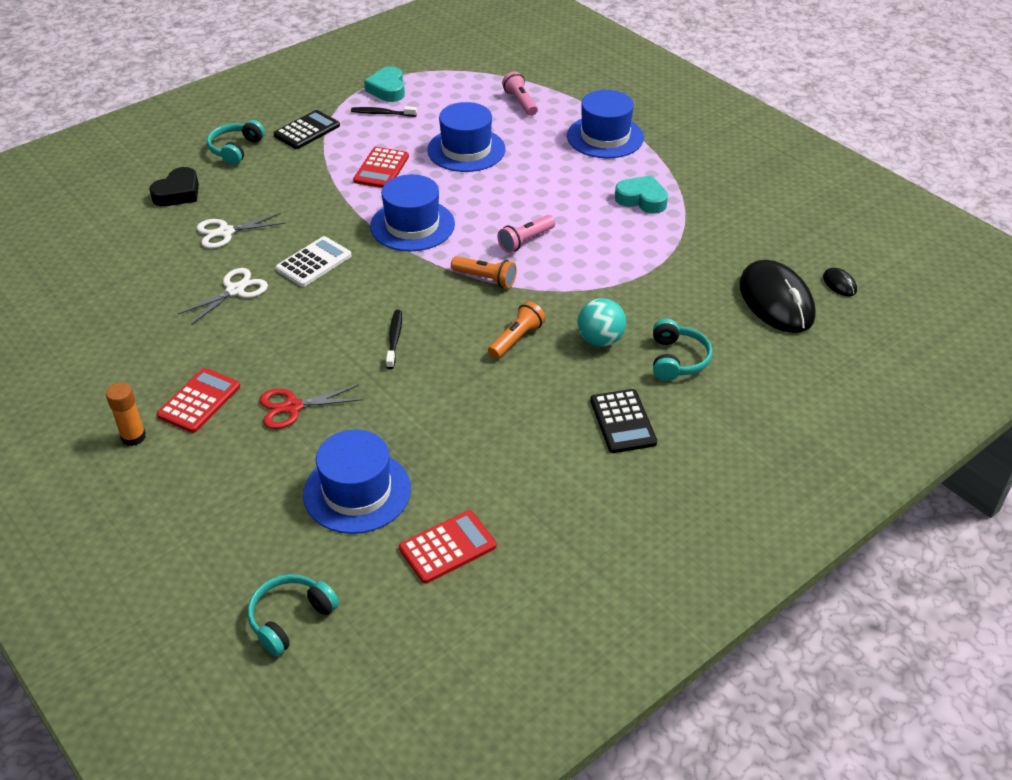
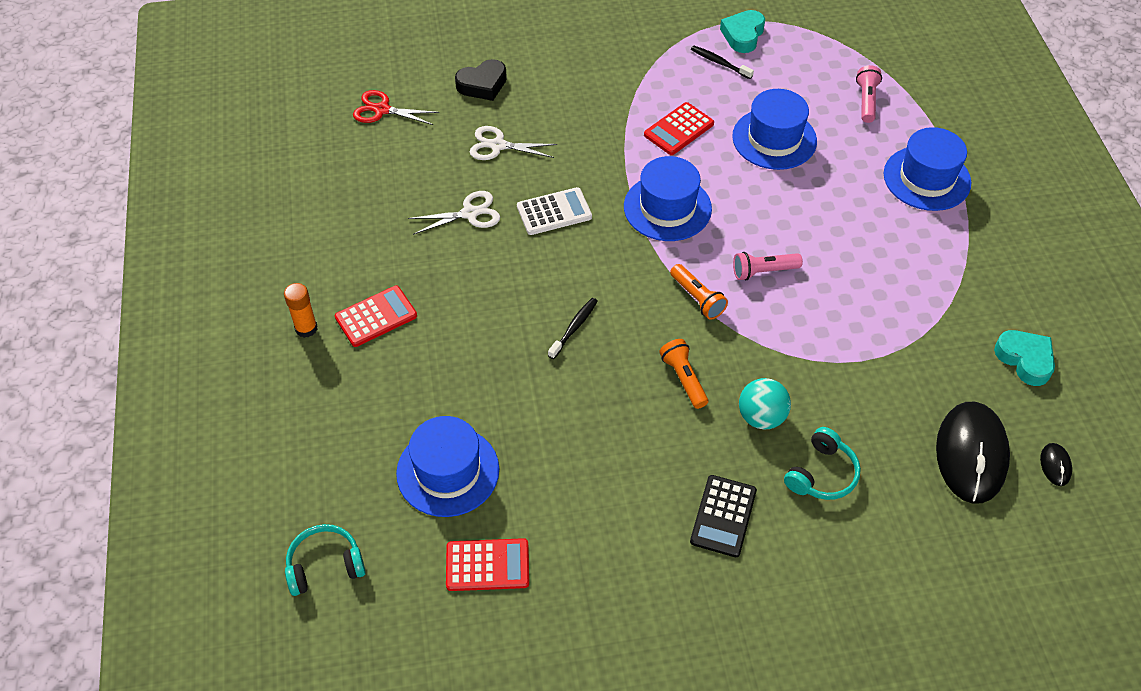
camera: 30 degrees right, 10 degrees up
(236, 149) = (560, 54): turquoise headphones -> none
(293, 407) = (446, 359): red scissors -> red scissors (382, 110)
(307, 130) = (637, 57): black calculator -> none
(516, 339) = (683, 379): orange flashlight -> orange flashlight turned 90 degrees counterclockwise
(642, 199) = (913, 271): turquoise heart -> turquoise heart (1025, 360)

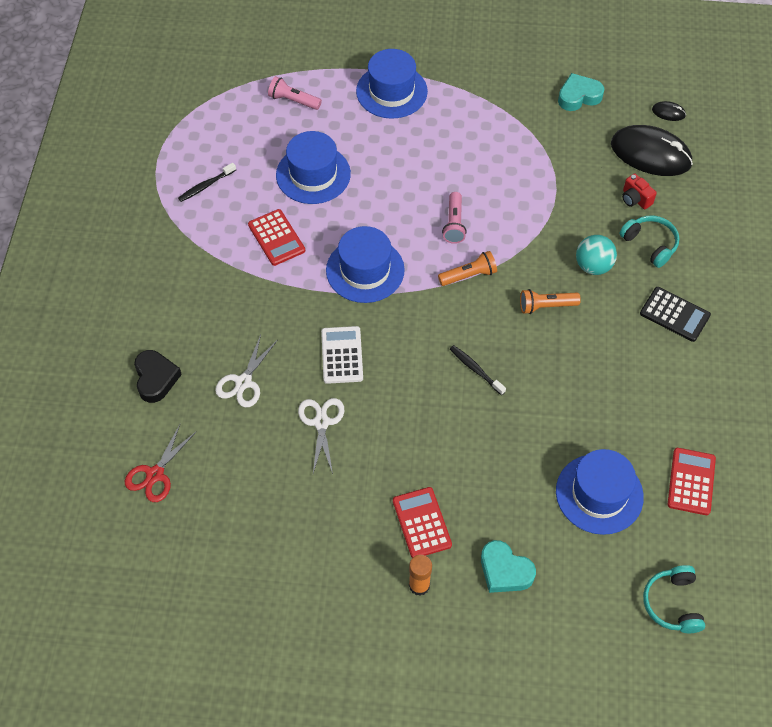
camera: 75 degrees left, 5 degrees up
(743, 35) = (178, 159): turquoise heart -> turquoise heart (505, 571)
(887, 447) = (635, 199): none -> red camera

